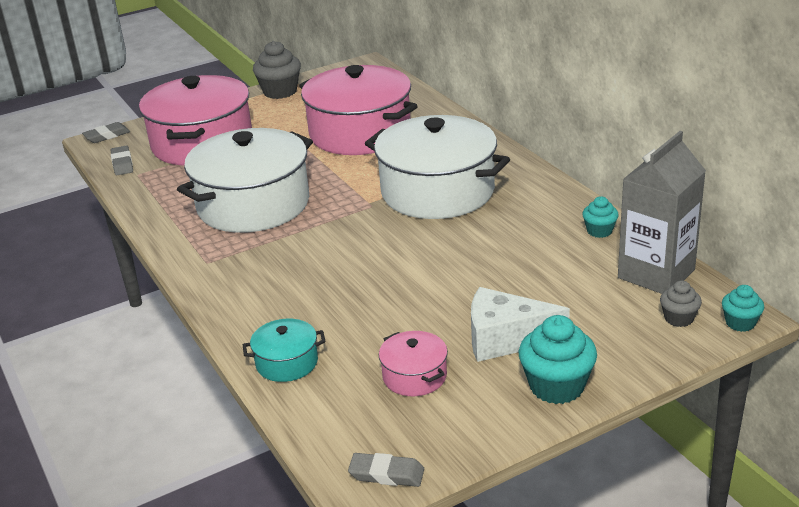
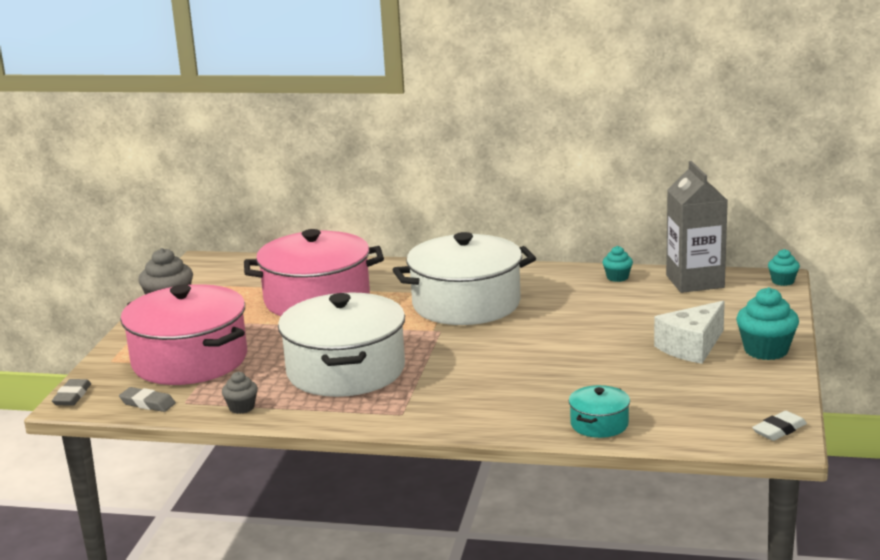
camera: 50 degrees left, 10 degrees down
(386, 474) = (779, 430): grey eraser -> white eraser
(414, 376) = (687, 387): pink pot -> none
(678, 318) = (751, 294): grey cupcake -> grey cupcake (241, 407)

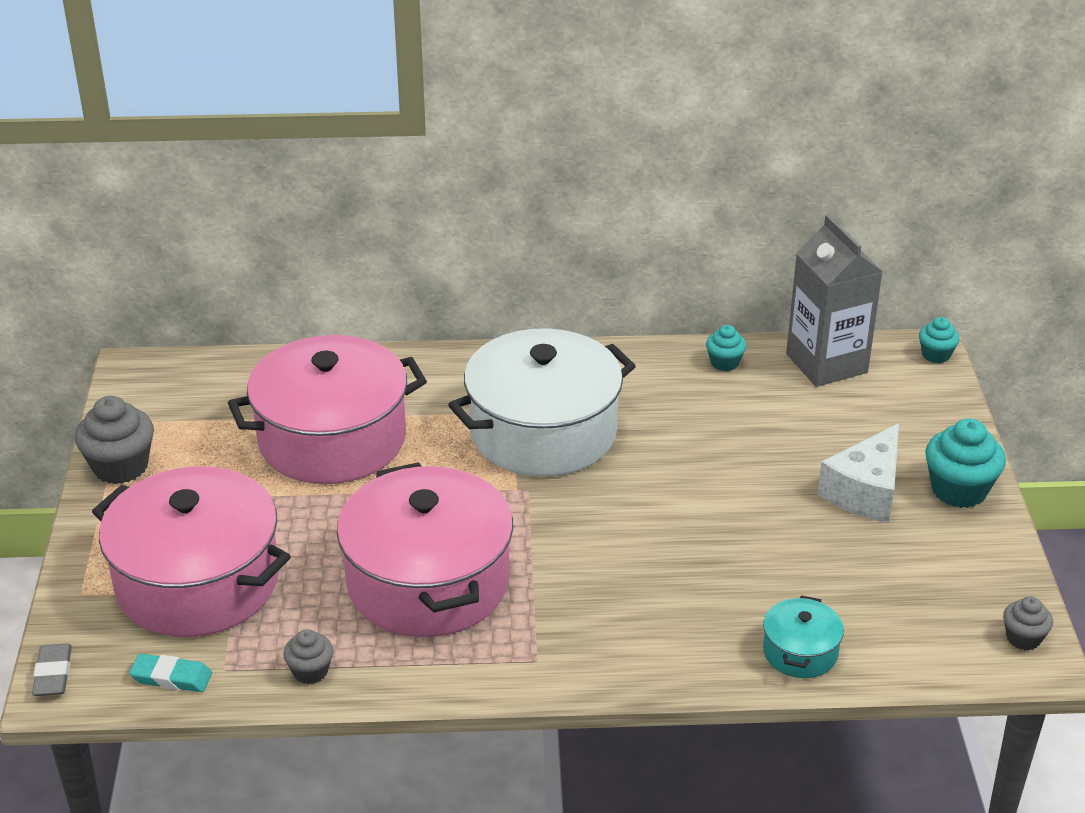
camera: 15 degrees left, 15 degrees up
(147, 403) = (171, 677): grey eraser -> turquoise eraser
(346, 371) = (428, 582): white pot -> pink pot
(779, 430) = (1023, 638): white eraser -> grey cupcake

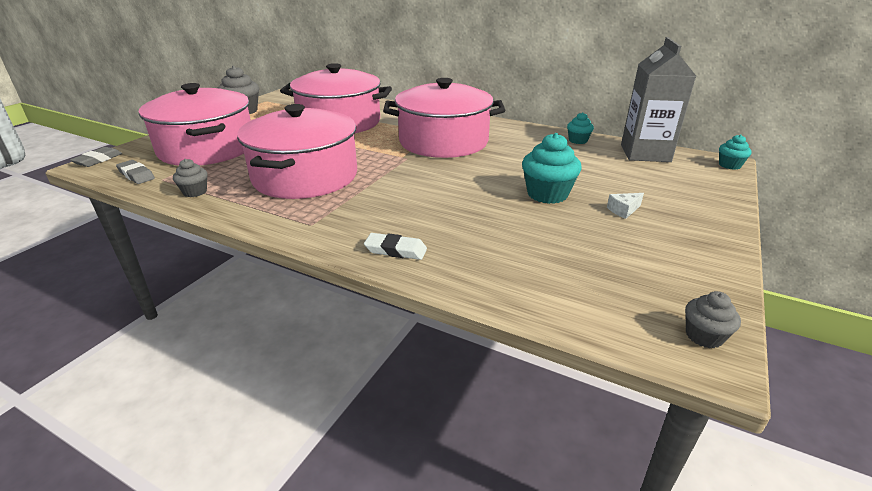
camera: 30 degrees right, 5 degrees down
(171, 677) = (136, 175): turquoise eraser -> grey eraser
(543, 432) = (443, 142): white pot -> pink pot
(673, 656) = (396, 250): none -> white eraser
(800, 652) = (489, 278): turquoise pot -> none
(865, 491) = (623, 210): white cheese -> white cheese, size x0.44
(959, 490) = (702, 228): turquoise cupcake -> turquoise cupcake (547, 194)

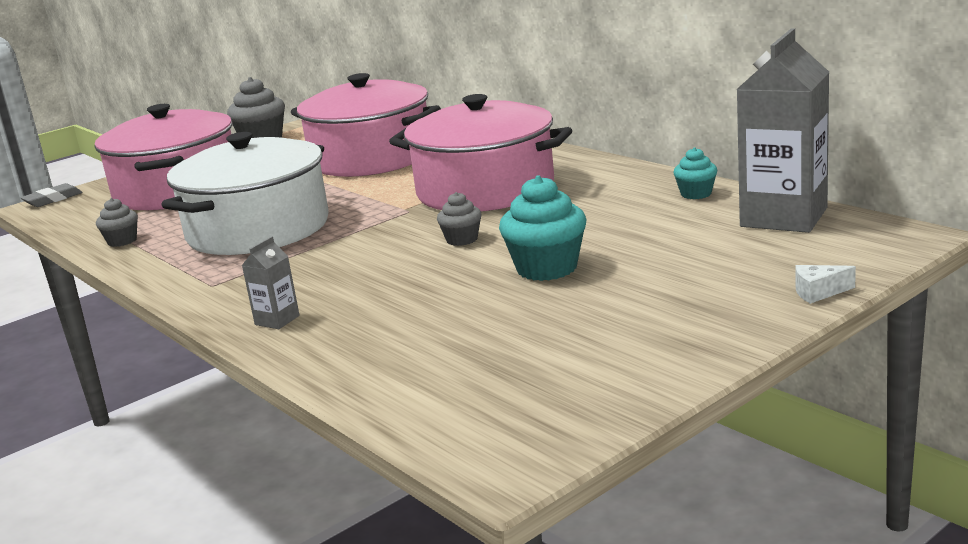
camera: 25 degrees right, 10 degrees down
(136, 175) = (78, 219): grey eraser -> none
(305, 177) = (258, 229): pink pot -> white pot
(396, 250) = (277, 320): white eraser -> grey carton
(623, 210) = (630, 296): white cheese -> white cheese (818, 292)
(704, 336) = (533, 445): grey cupcake -> grey cupcake (462, 239)
(729, 165) = (909, 242): turquoise cupcake -> none

